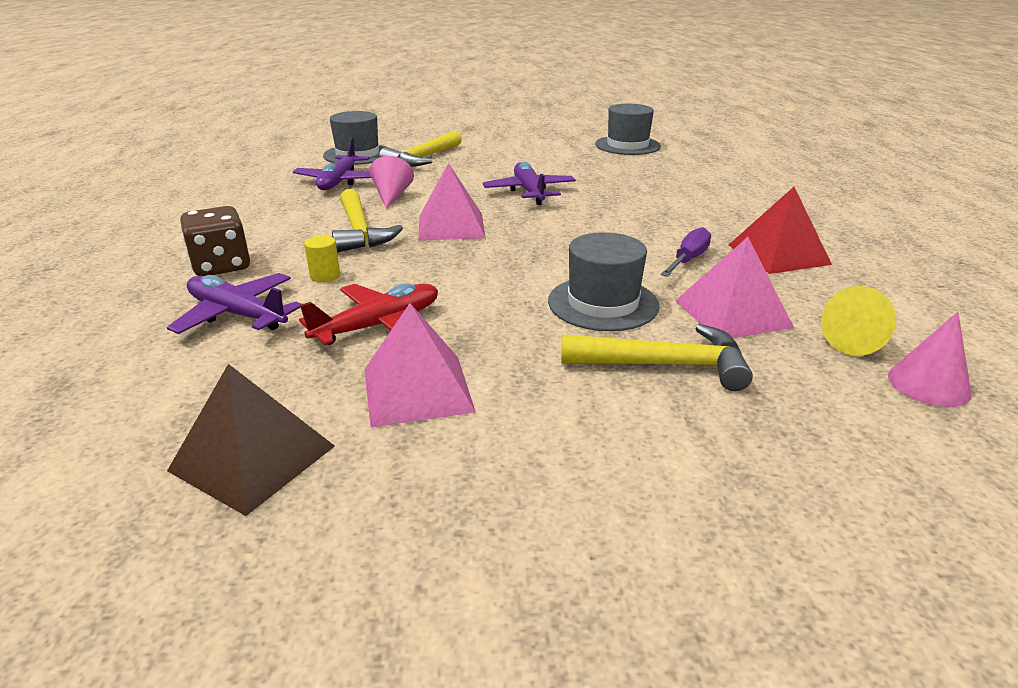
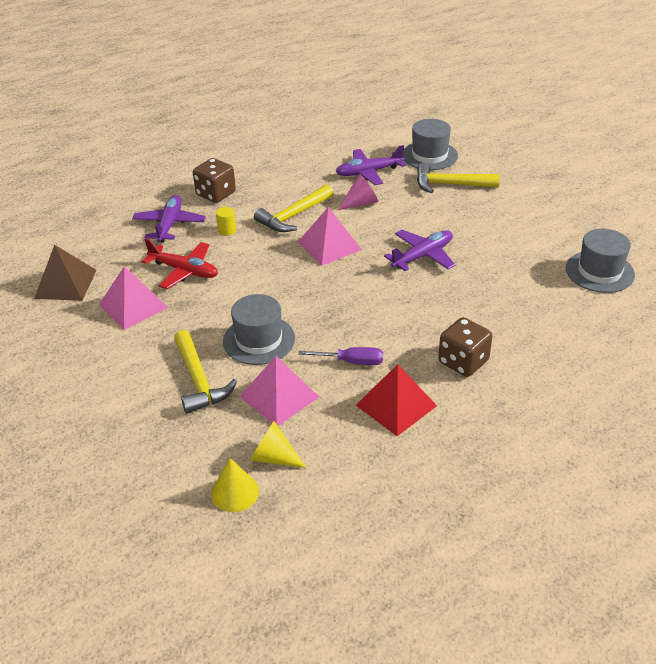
camera: 65 degrees right, 10 degrees up
(721, 213) = (463, 362): none -> brown dice
(928, 384) = (235, 492): pink cone -> yellow cone

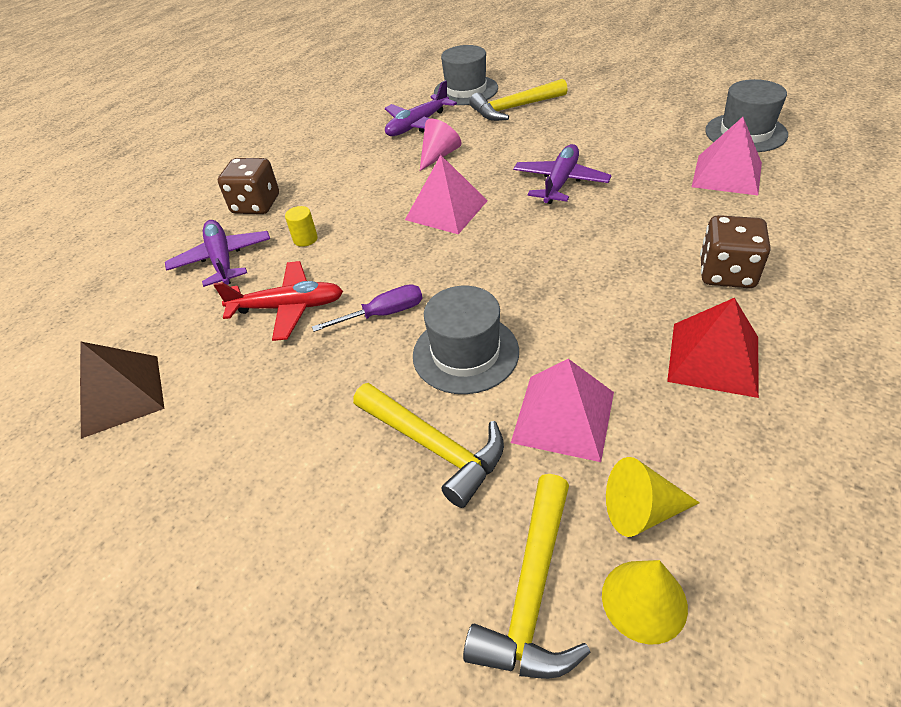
camera: 25 degrees left, 5 degrees up
(133, 306) = (250, 383): pink pyramid -> pink pyramid (727, 174)
(293, 216) = (374, 195): yellow hammer -> yellow hammer (532, 592)
(352, 362) = (606, 329): purple screwdriver -> purple screwdriver (383, 314)

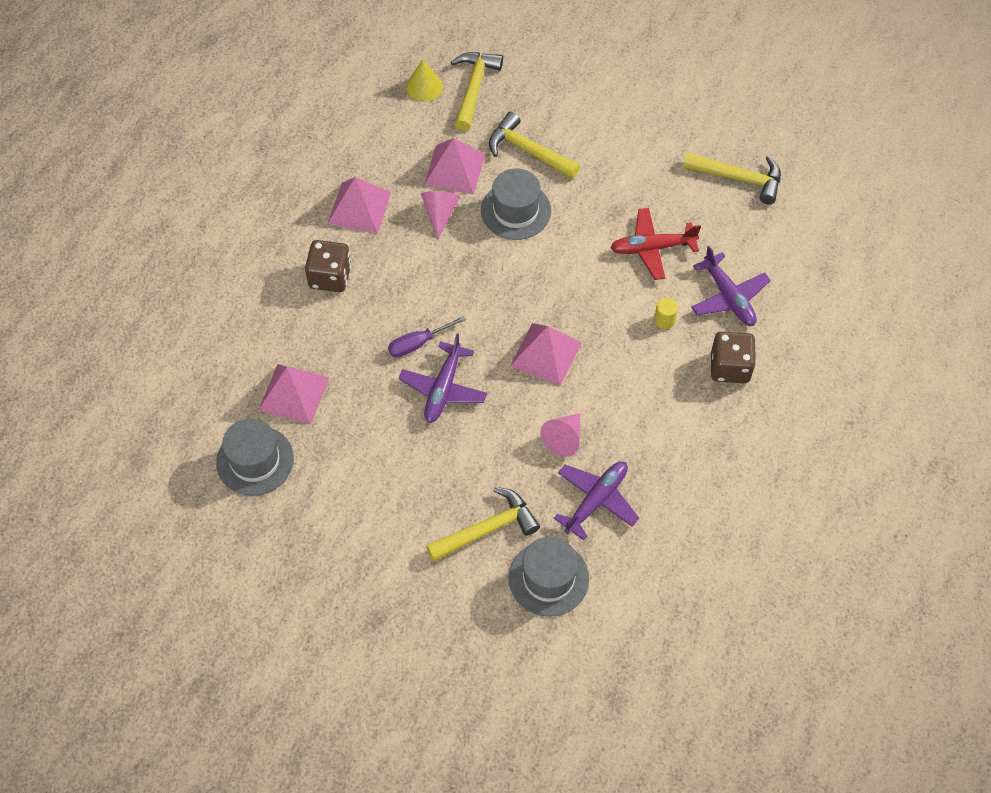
camera: 170 degrees right, 15 degrees up
(121, 395) = (739, 179): brown pyramid -> yellow hammer
(383, 314) = (578, 242): purple screwdriver -> purple screwdriver (418, 343)
(581, 350) = (440, 213): none -> pink cone
(641, 511) = (419, 122): yellow cone -> none
(713, 358) = (359, 207): red pyramid -> pink pyramid

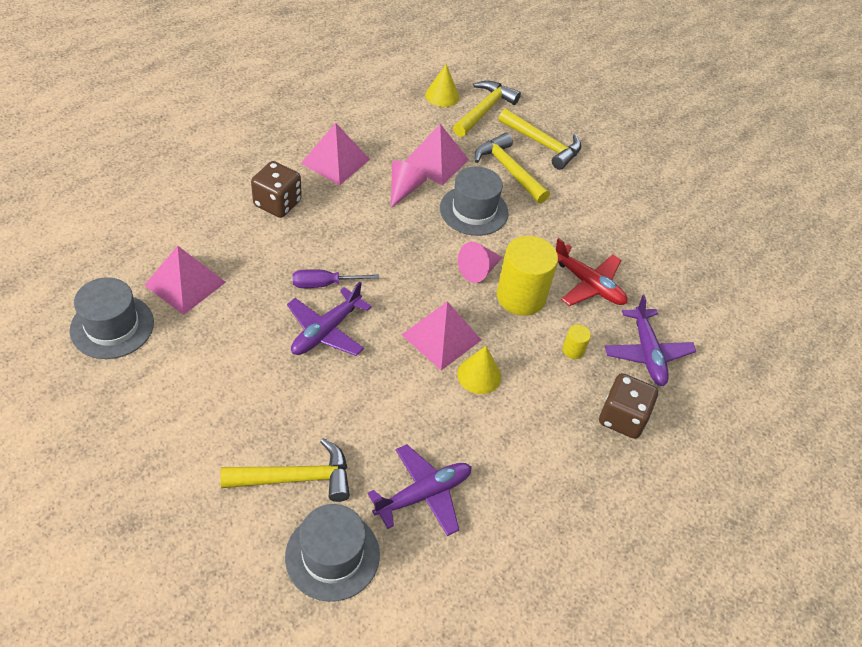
camera: 15 degrees right, 10 degrees down
(564, 438) = (420, 420): pink cone -> pink cone (478, 270)
(594, 377) = (479, 375): none -> yellow cone
(597, 285) = (521, 296): none -> yellow cylinder
(652, 248) = (588, 284): red plane -> red plane turned 150 degrees counterclockwise
(739, 179) = (698, 257): yellow hammer -> yellow hammer (543, 144)

